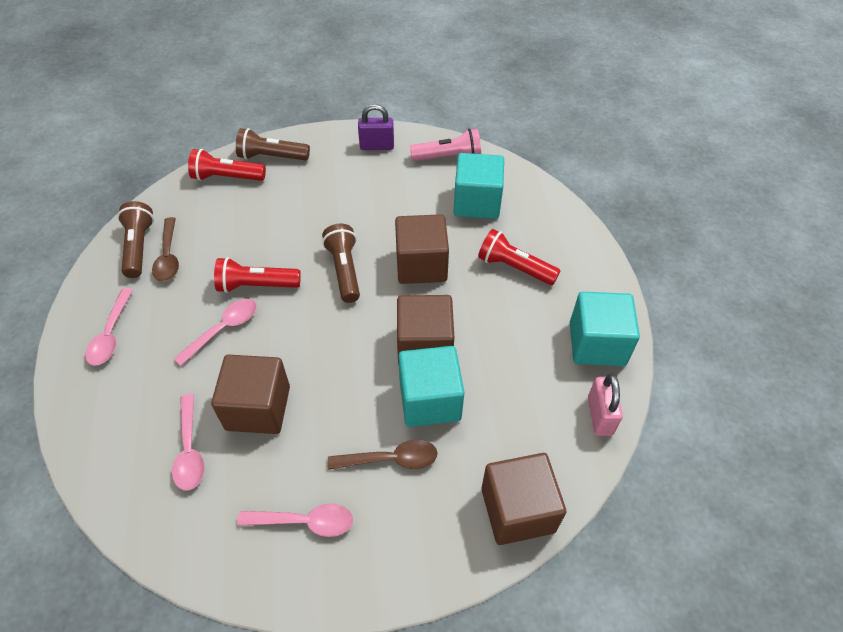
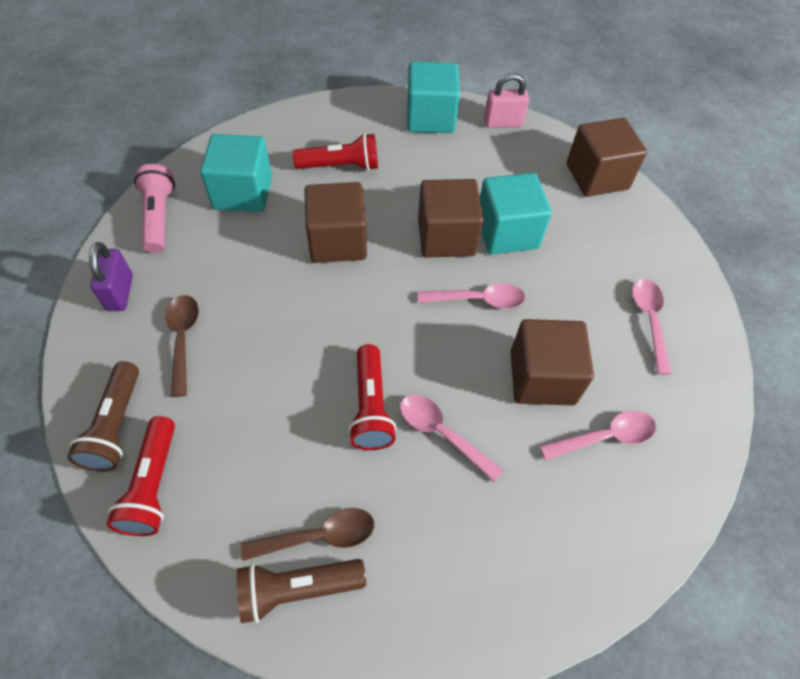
camera: 95 degrees left, 5 degrees up
(111, 334) = (463, 580): pink spoon -> pink spoon (478, 300)
(344, 270) = (345, 313): brown flashlight -> none
(390, 459) = (573, 259): brown spoon -> brown spoon (183, 339)
(514, 267) = (341, 166): red flashlight -> red flashlight turned 120 degrees counterclockwise

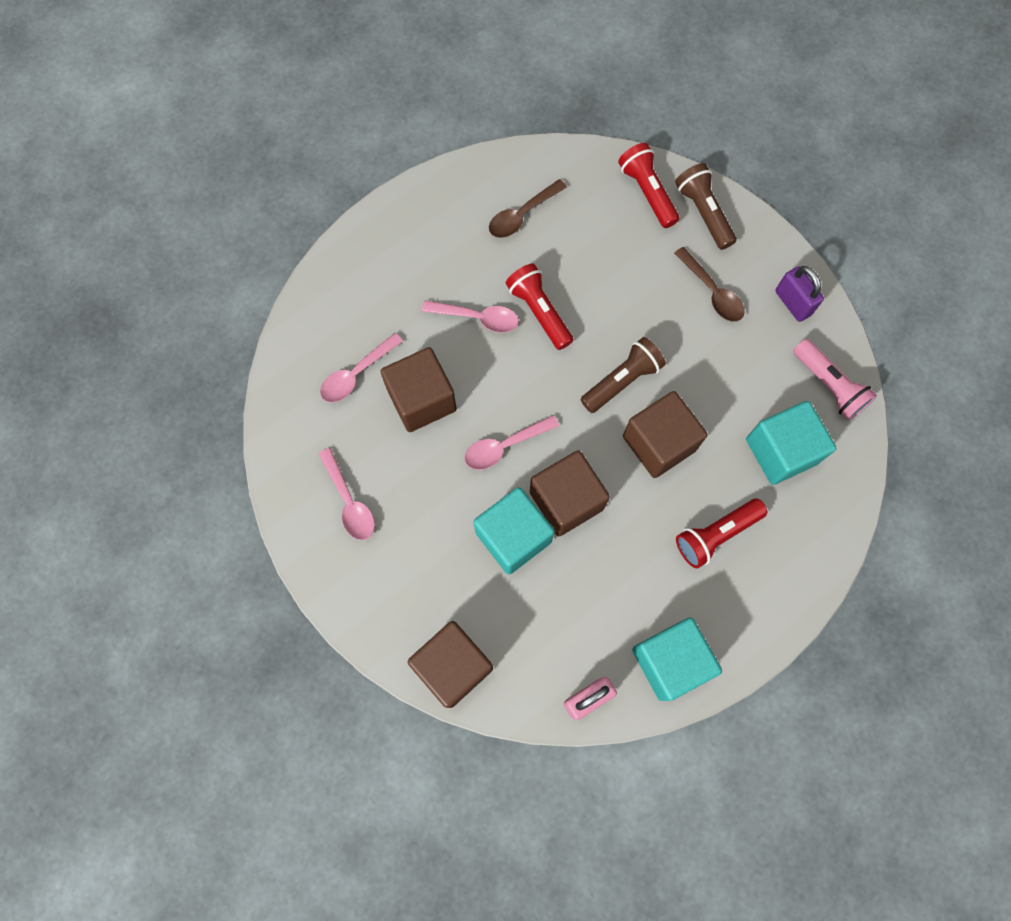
camera: 155 degrees right, 15 degrees up
(297, 589) = (516, 183): brown flashlight -> brown flashlight (622, 381)

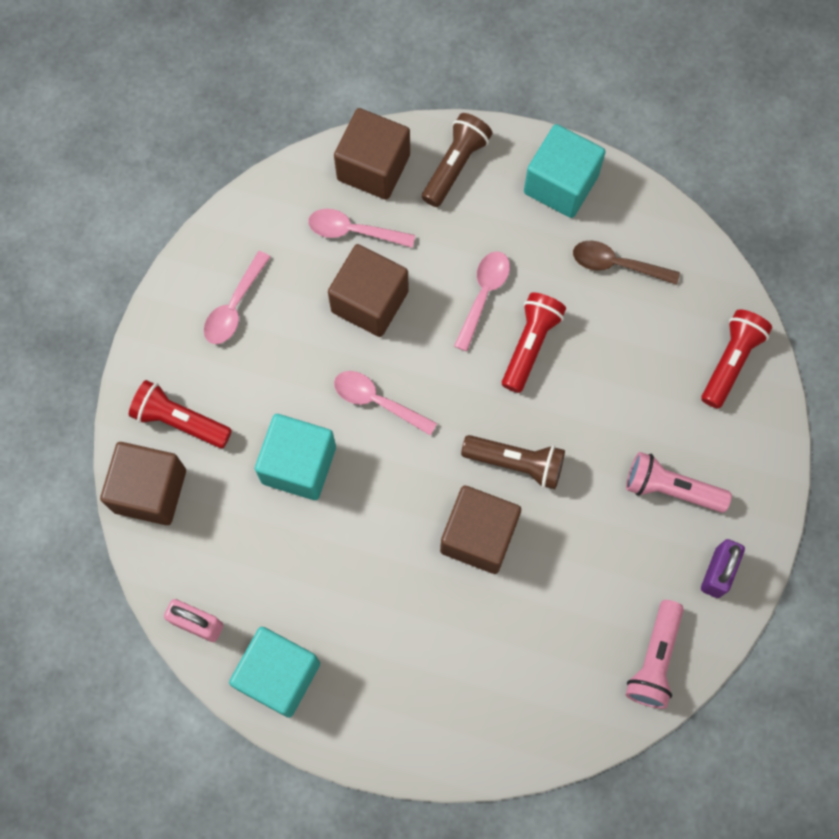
camera: 55 degrees right, 0 degrees up
(477, 318) = (483, 295): pink spoon -> pink spoon turned 135 degrees counterclockwise
(566, 500) = (364, 488): brown cube -> brown cube (373, 167)
(703, 212) = (750, 427): brown flashlight -> brown flashlight (455, 165)
(712, 292) = (671, 488): brown spoon -> pink flashlight
(715, 535) = (426, 643): red flashlight -> red flashlight (180, 420)
(781, 451) = (552, 654): turquoise cube -> turquoise cube (561, 184)

